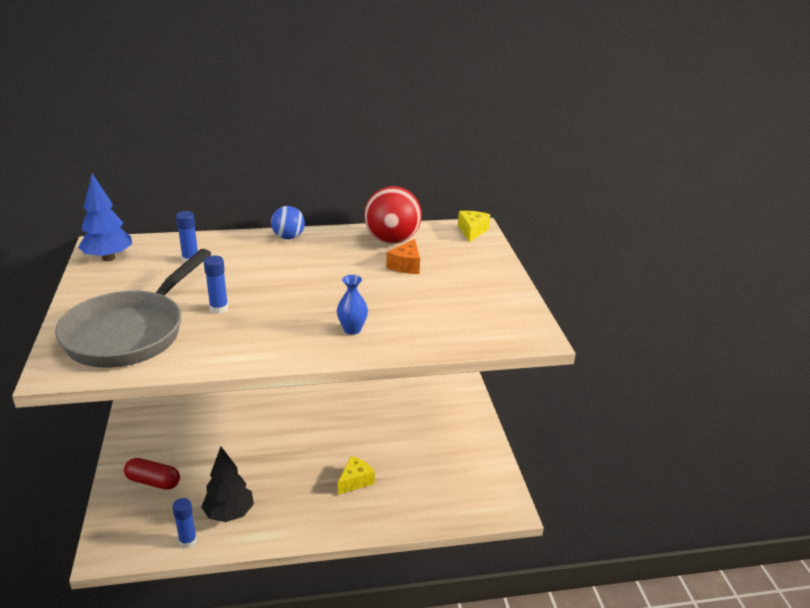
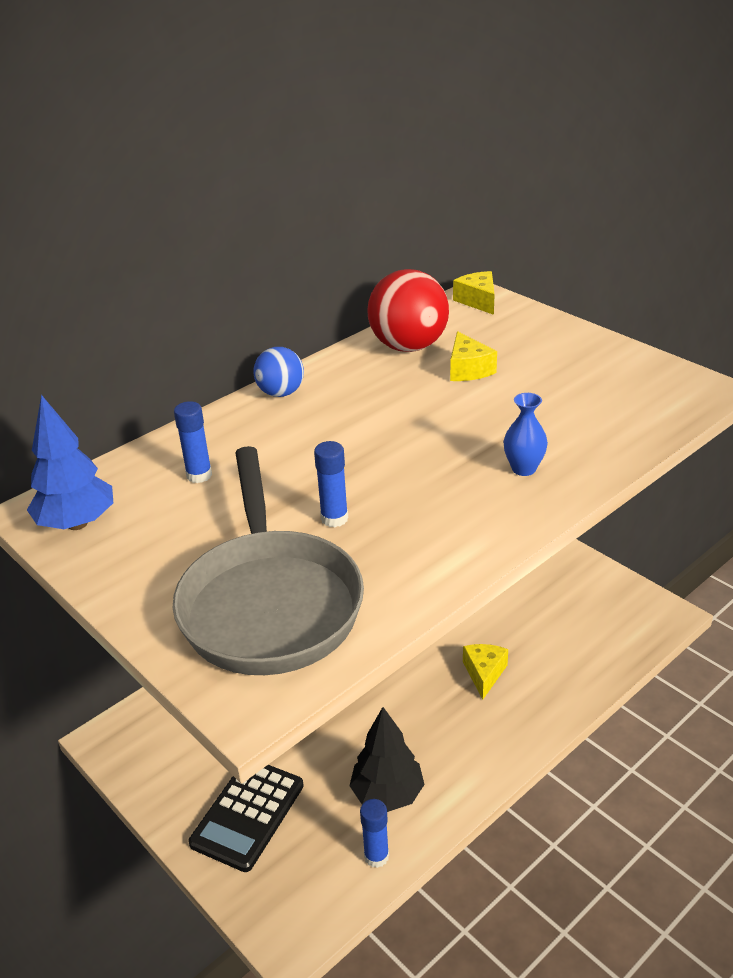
camera: 30 degrees left, 5 degrees up
(153, 481) = (247, 814): red capsule -> black calculator
(406, 265) = (468, 369): orange cheese -> yellow cheese

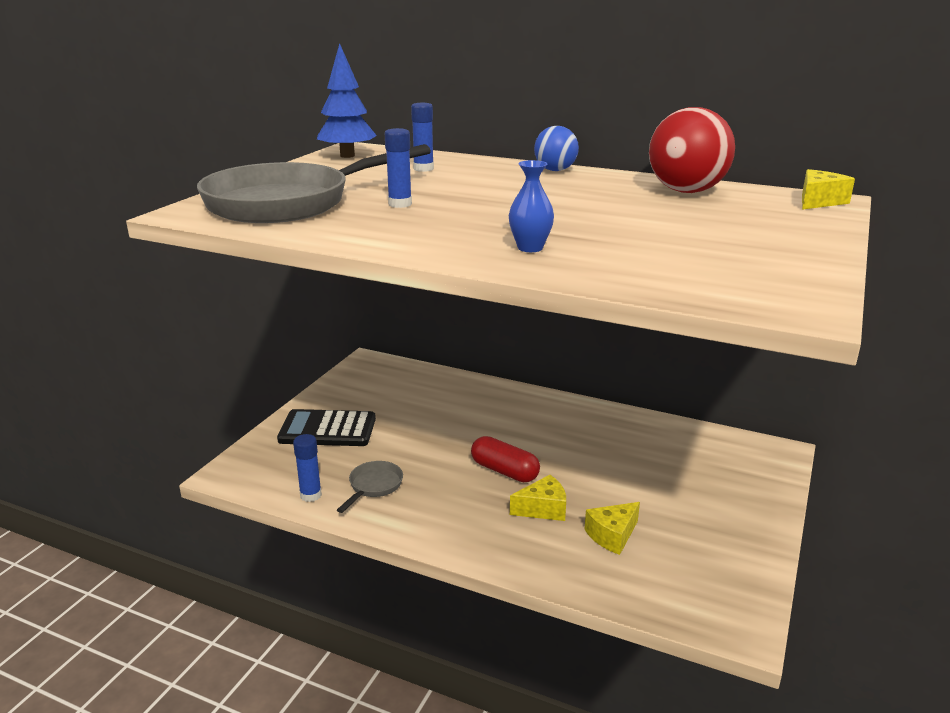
camera: 65 degrees right, 10 degrees down
(387, 794) = (373, 486): black tree -> grey pan
(412, 681) = (504, 471): none -> red capsule
(468, 369) = (678, 213): yellow cheese -> yellow cheese (612, 535)

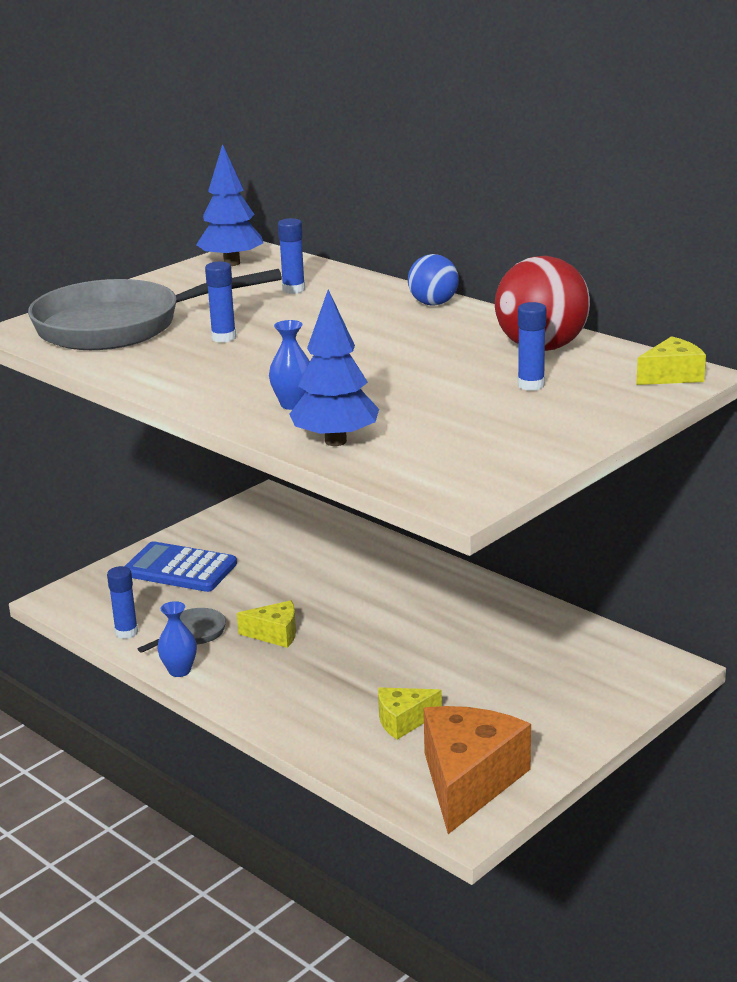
camera: 20 degrees right, 0 degrees up
(327, 429) = (180, 569): black calculator -> blue calculator
(382, 524) = (179, 671): none -> blue vase
(504, 471) = (337, 640): red capsule -> none
(543, 509) = (350, 684): yellow cheese -> yellow cheese (275, 634)
(611, 273) = (335, 441): none -> blue tree
(710, 583) = (469, 781): none -> orange cheese
(719, 216) = (531, 385): none -> blue glue stick

